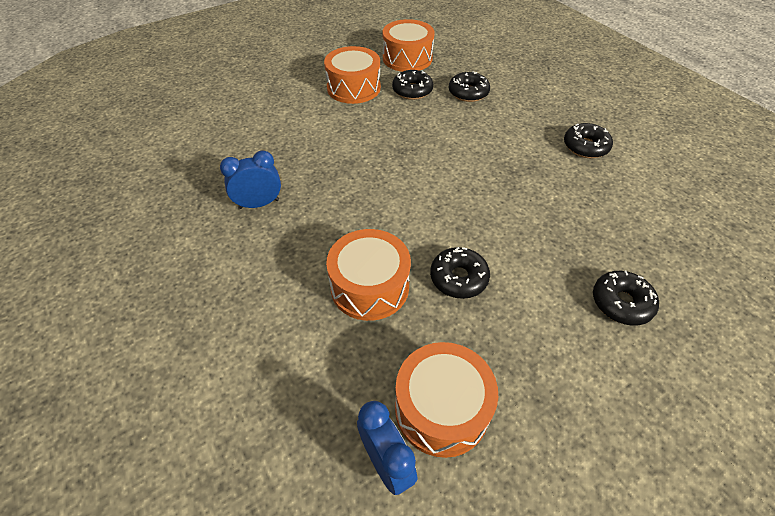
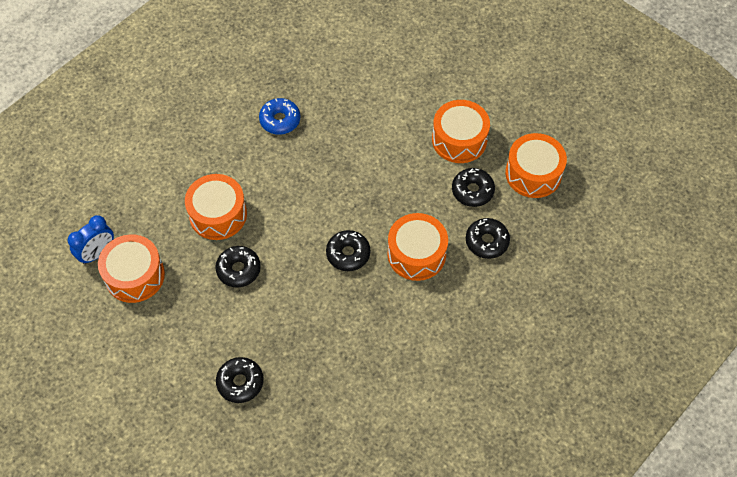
camera: 75 degrees right, 10 degrees up
(259, 204) = (280, 120): blue clock -> blue donut
(471, 134) = (416, 254): none -> orange drum
(585, 147) = (429, 356): black donut -> black donut (348, 254)

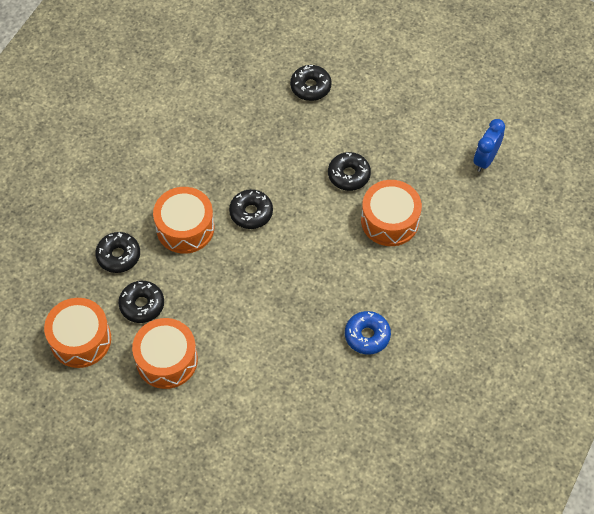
camera: 165 degrees right, 0 degrees up
(135, 275) = (441, 148): orange drum -> none

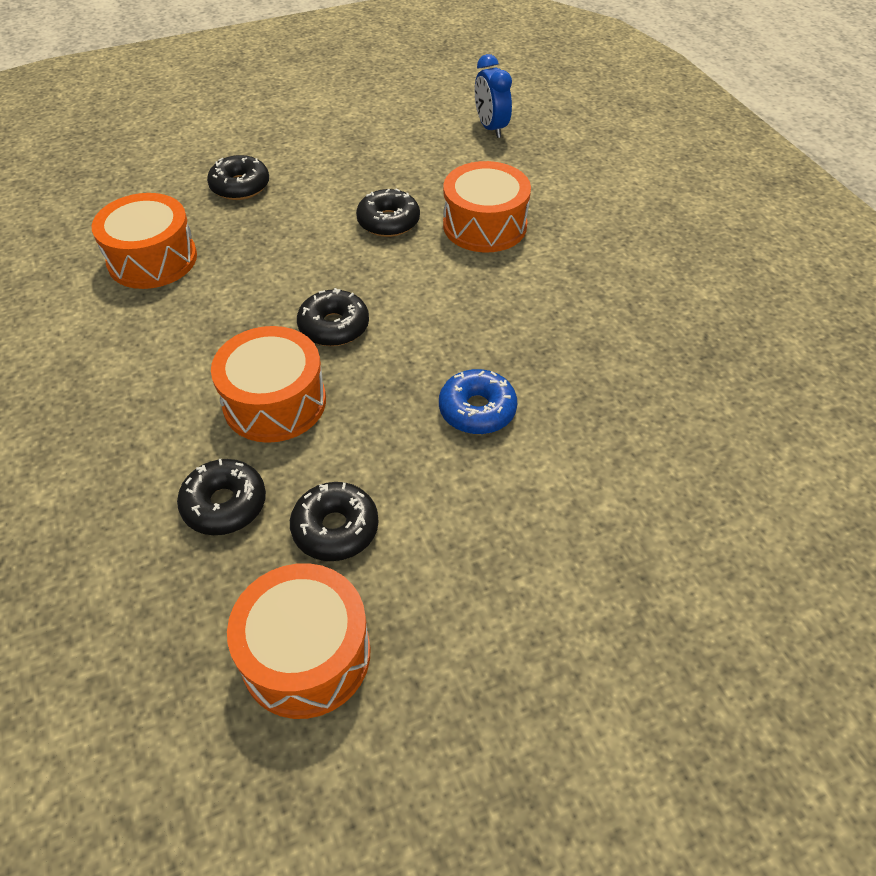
camera: 50 degrees left, 10 degrees down
(167, 360) = (458, 557): orange drum -> orange drum (152, 259)
(367, 336) = (621, 327): blue donut -> blue donut (477, 410)

